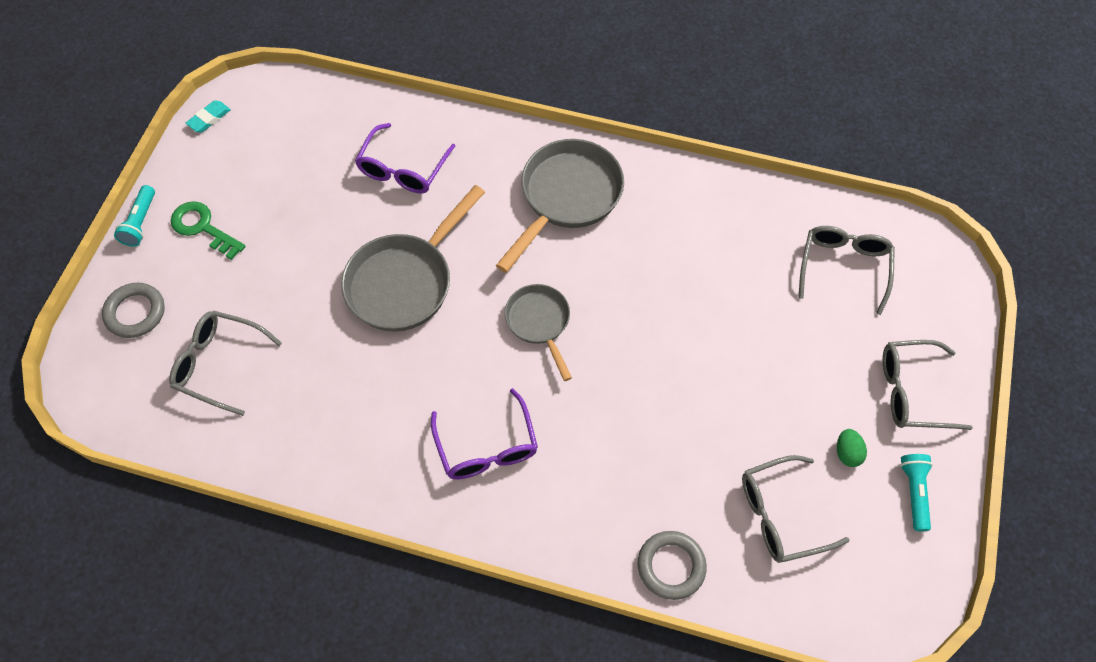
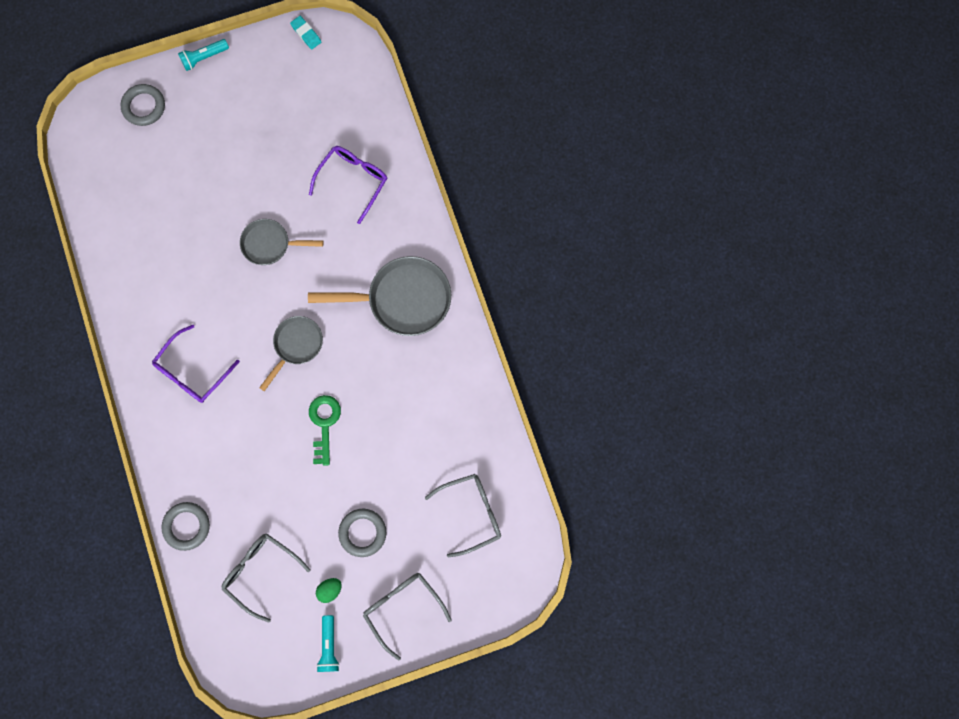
camera: 55 degrees right, 15 degrees up
(203, 227) = (225, 96): green key -> green key (324, 424)
(209, 118) = (306, 34): turquoise eraser -> turquoise eraser turned 45 degrees clockwise
(220, 364) = (143, 181): grey glasses -> none
(403, 168) = (353, 181): purple glasses -> purple glasses turned 135 degrees clockwise
(405, 282) = (270, 244): grey pan -> grey pan, size x0.60
(800, 381) = (362, 533): none -> grey ring
(914, 492) = (329, 646): turquoise flashlight -> turquoise flashlight turned 120 degrees clockwise

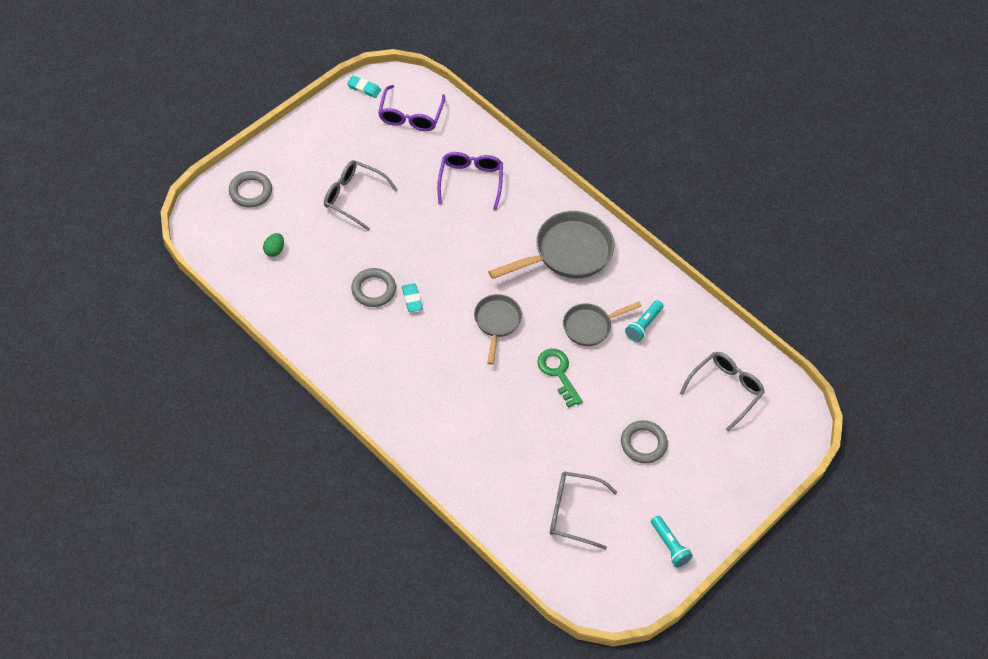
camera: 30 degrees left, 20 degrees down
(187, 526) = (484, 504): grey ring -> grey ring (373, 289)
(193, 371) = (416, 378): purple glasses -> purple glasses (410, 115)
(204, 58) = (284, 136): turquoise flashlight -> turquoise flashlight (643, 325)
(231, 286) = (412, 299): none -> turquoise eraser
(270, 244) = (427, 254): grey pan -> grey pan (590, 326)
(330, 590) = (643, 500): green egg -> green egg (274, 250)
(403, 608) = (714, 488): grey glasses -> grey glasses (354, 197)

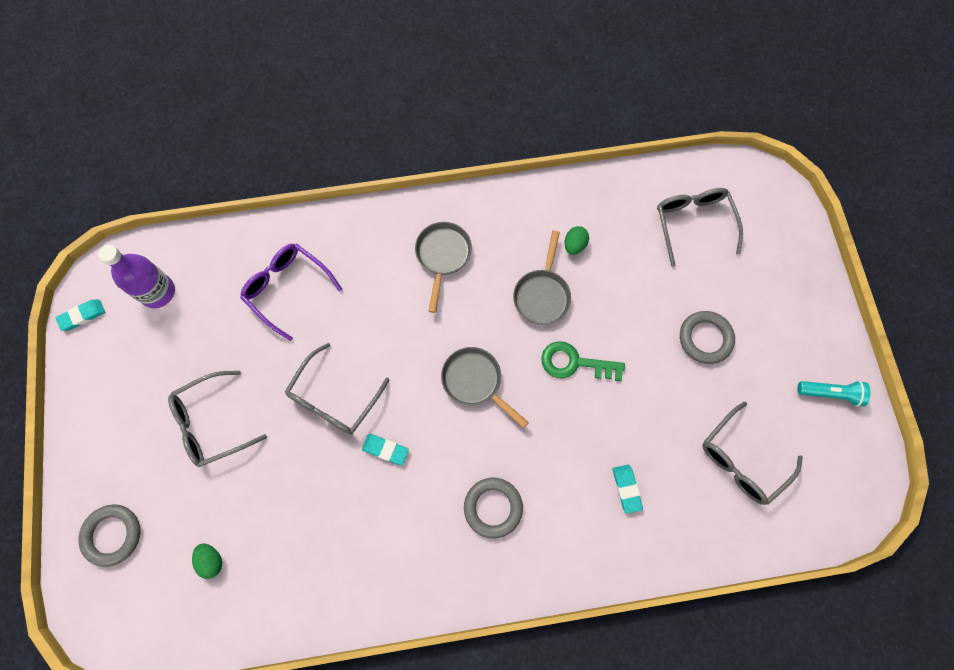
camera: 50 degrees left, 15 degrees up
(373, 289) = (344, 483): grey ring -> grey ring (493, 507)
(410, 115) = (158, 292): purple glasses -> purple bottle
(422, 251) = (334, 398): none -> grey glasses
(497, 452) = (626, 489): none -> turquoise eraser
(567, 253) = (443, 256): grey pan -> grey pan, size x0.60
(643, 325) = (574, 245): turquoise flashlight -> green egg

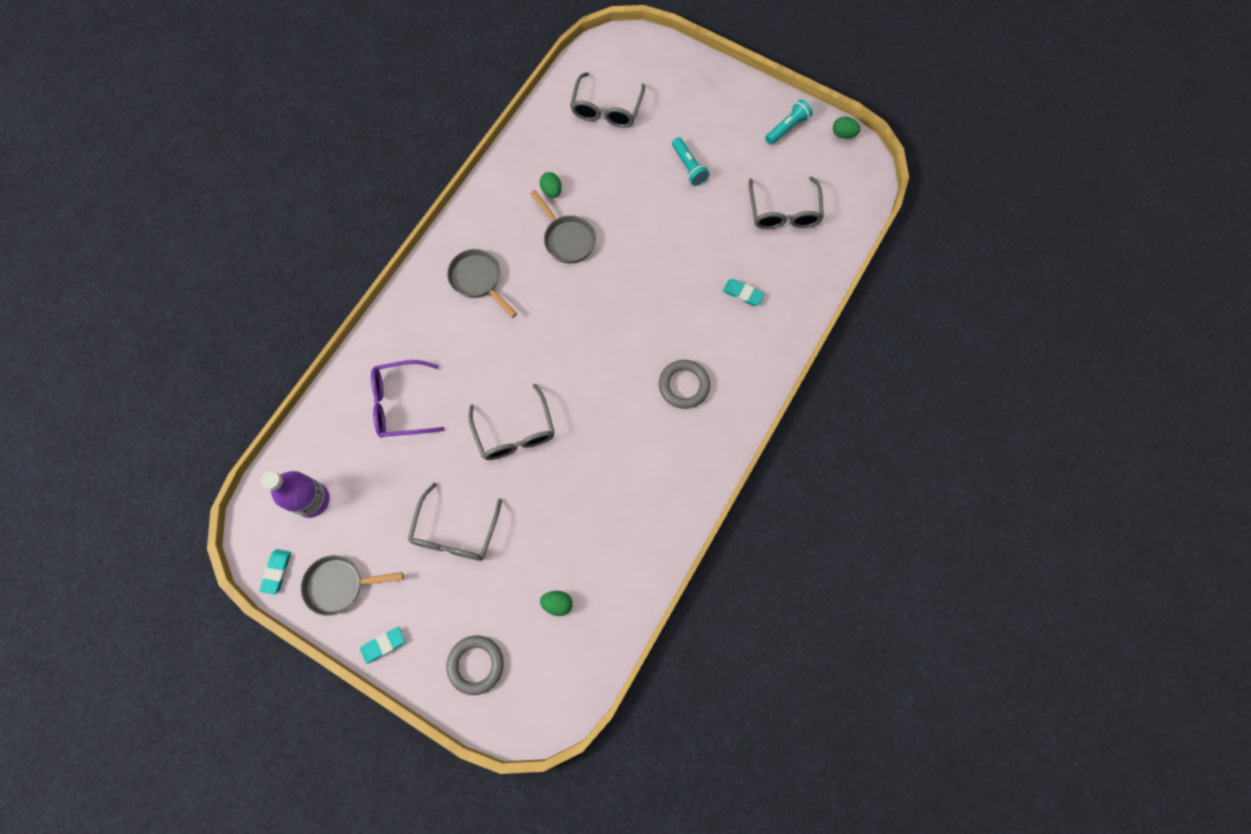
camera: 50 degrees left, 0 degrees up
(385, 449) = (583, 425): turquoise eraser -> turquoise eraser (383, 645)
(475, 382) = (589, 329): grey pan -> grey pan (340, 585)
(574, 363) = (633, 257): green key -> none
(693, 224) = (606, 109): grey glasses -> grey glasses turned 105 degrees counterclockwise
(705, 338) = (689, 167): grey ring -> turquoise flashlight
(876, 451) = (843, 134): none -> green egg

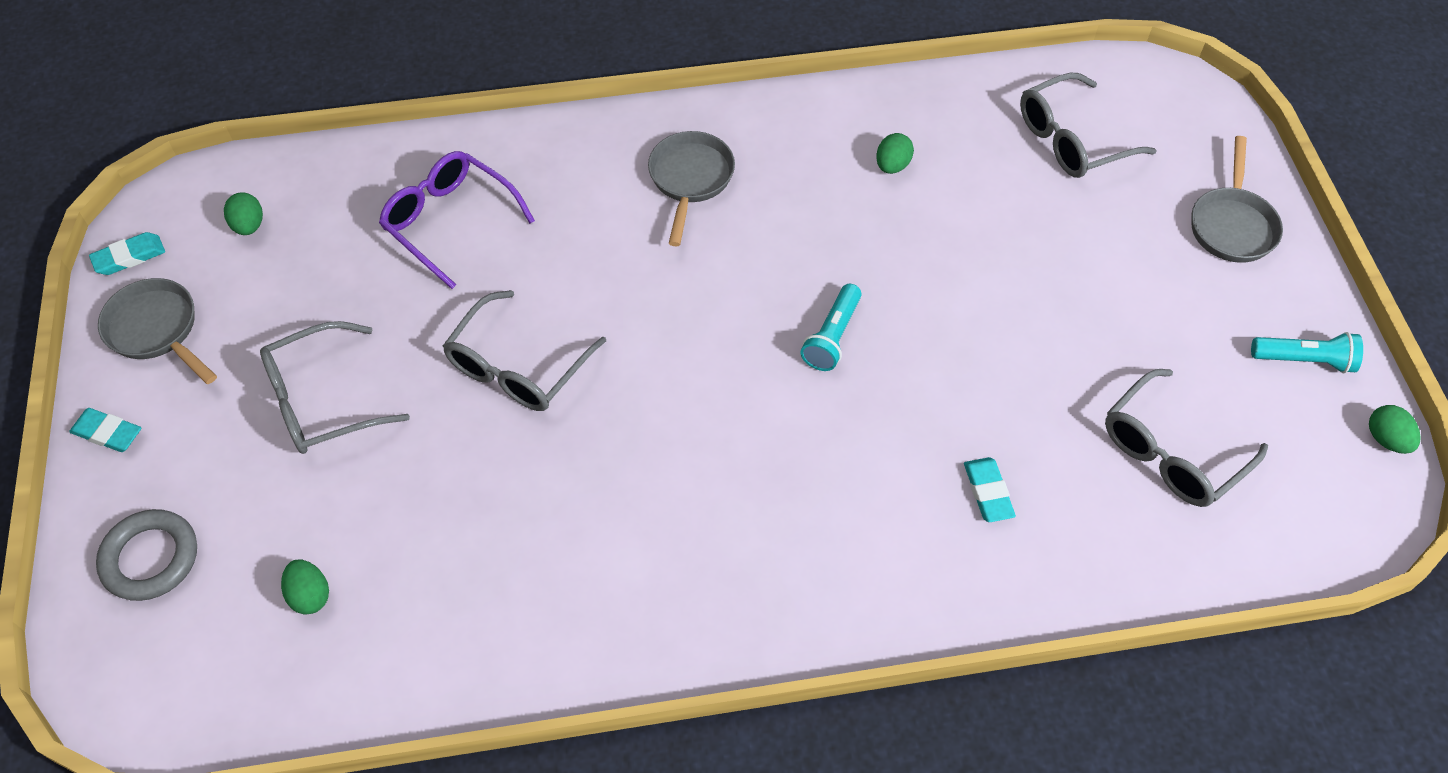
camera: 50 degrees right, 15 degrees down
(312, 500) = (249, 226): purple bottle -> green egg
(567, 239) = (844, 229): grey pan -> grey pan (1232, 225)
(684, 385) = (772, 519): grey ring -> none
(689, 167) = (1101, 286): turquoise flashlight -> turquoise flashlight (832, 337)

